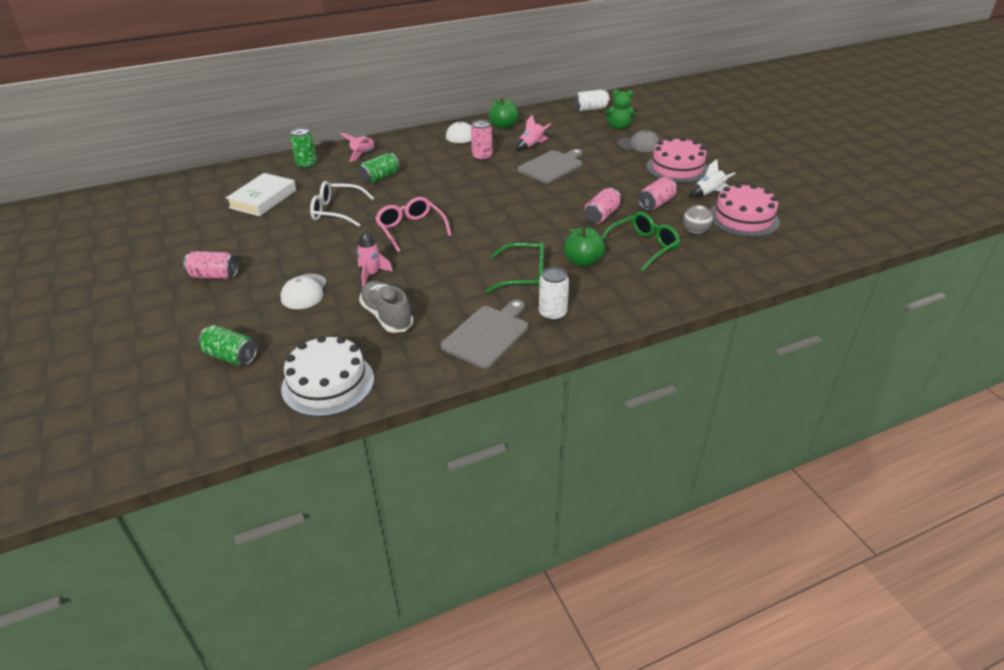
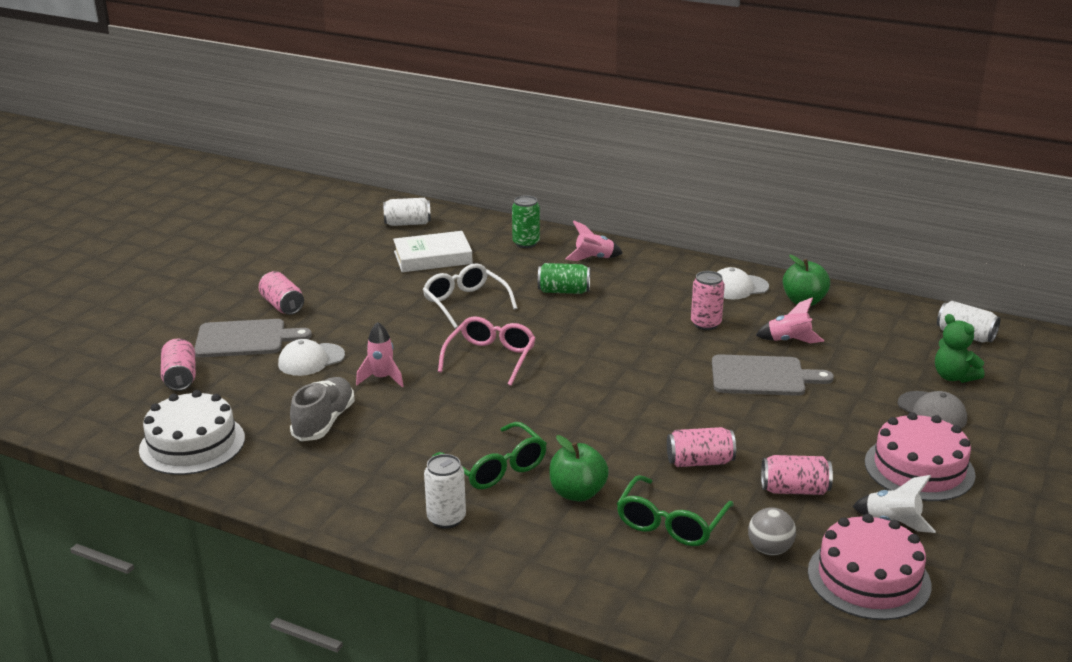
camera: 50 degrees right, 10 degrees down
(203, 189) = (407, 223): none -> white can
(231, 356) = (180, 377): green can -> pink can
(488, 334) = (361, 494): grey cutting board -> grey cutting board (245, 339)
(643, 247) = (671, 523): green glasses -> green glasses turned 105 degrees clockwise

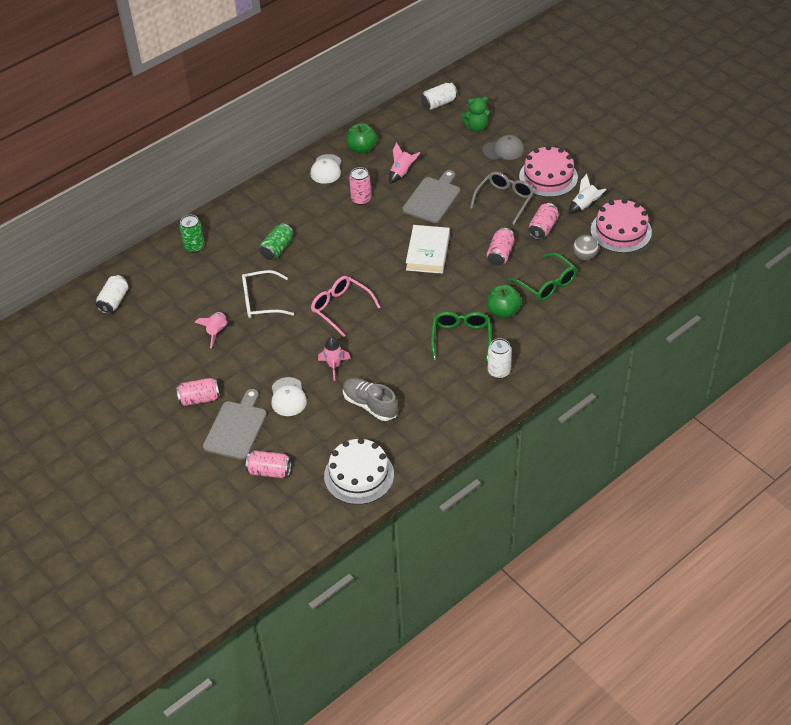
camera: 65 degrees left, 20 degrees up
(433, 258) = (181, 301): white book -> white book (428, 253)
(495, 467) = (461, 338): green glasses -> green glasses turned 75 degrees counterclockwise
(594, 258) = (241, 220): pink rocket -> pink rocket (217, 332)
(821, 438) = (504, 200): none -> grey glasses

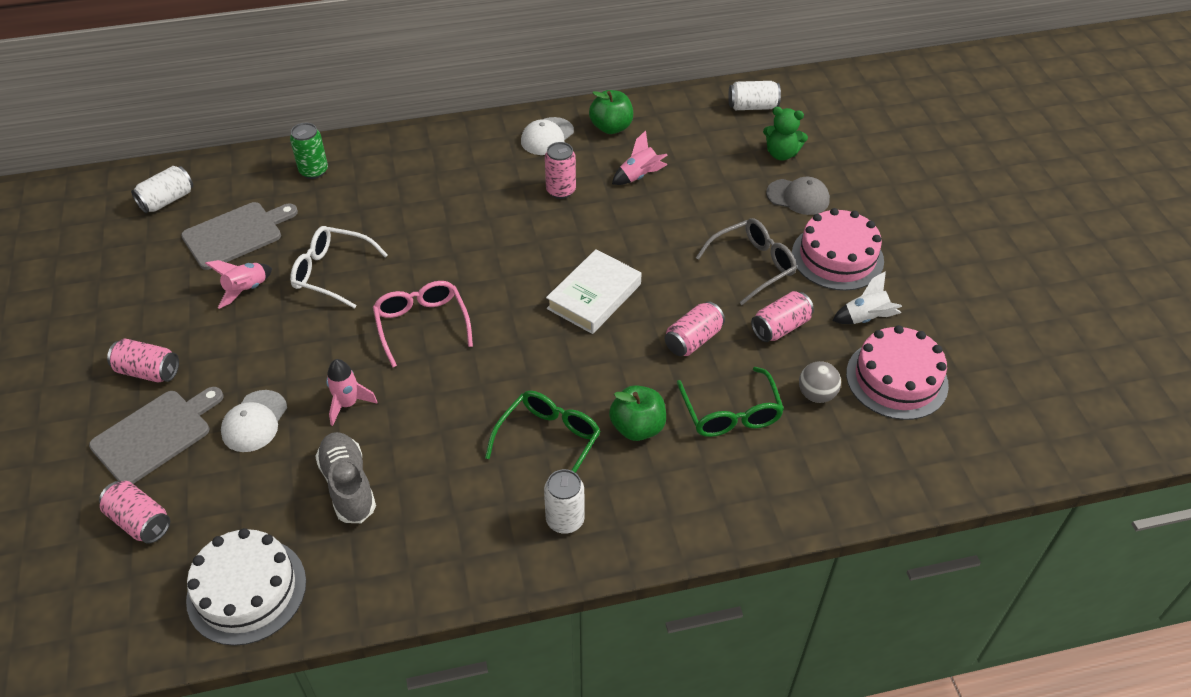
camera: 25 degrees right, 0 degrees up
(277, 249) = (407, 213): green can -> none
(433, 198) = (655, 225): grey cutting board -> grey cutting board (236, 234)

